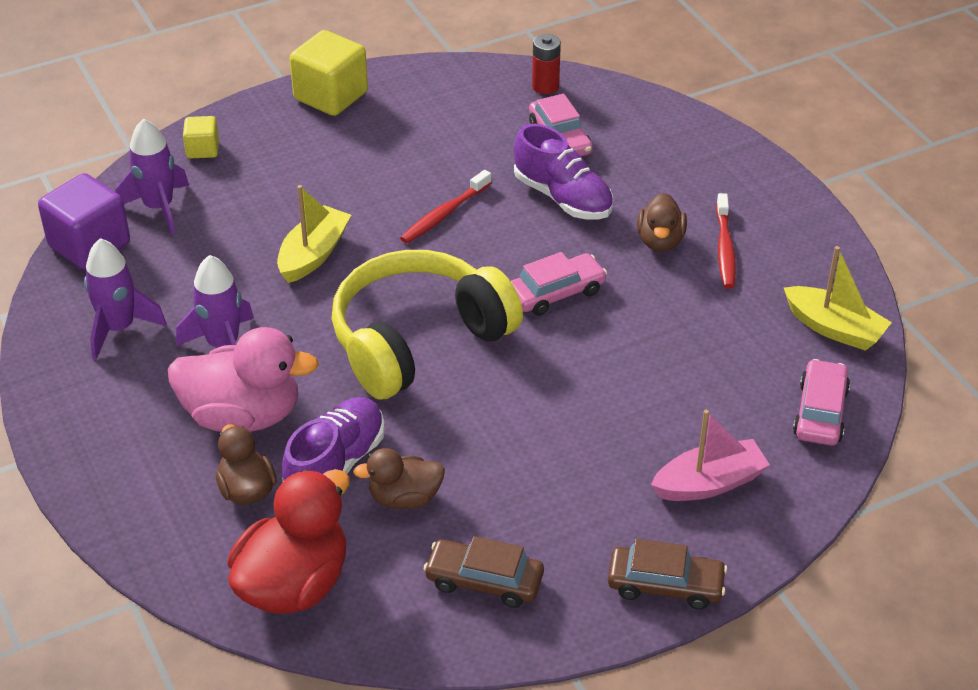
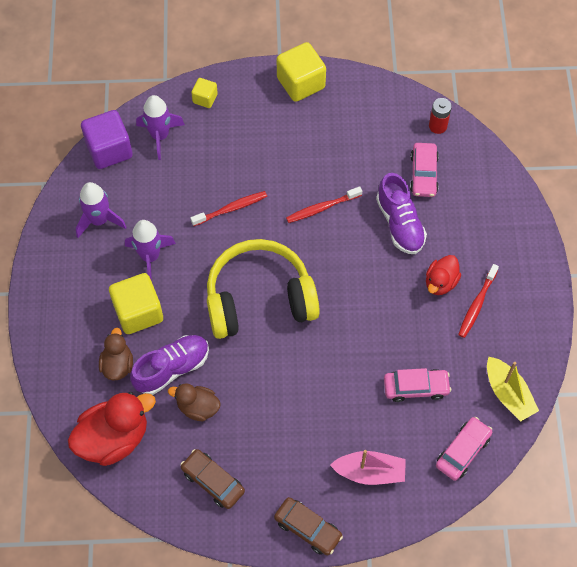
camera: 25 degrees right, 20 degrees up
(243, 415) = (138, 312): pink duck -> yellow cube
(313, 254) = (231, 209): yellow boat -> red toothbrush
(556, 293) = (356, 297): pink car -> pink car (416, 387)
(660, 241) = (440, 282): brown duck -> red duck

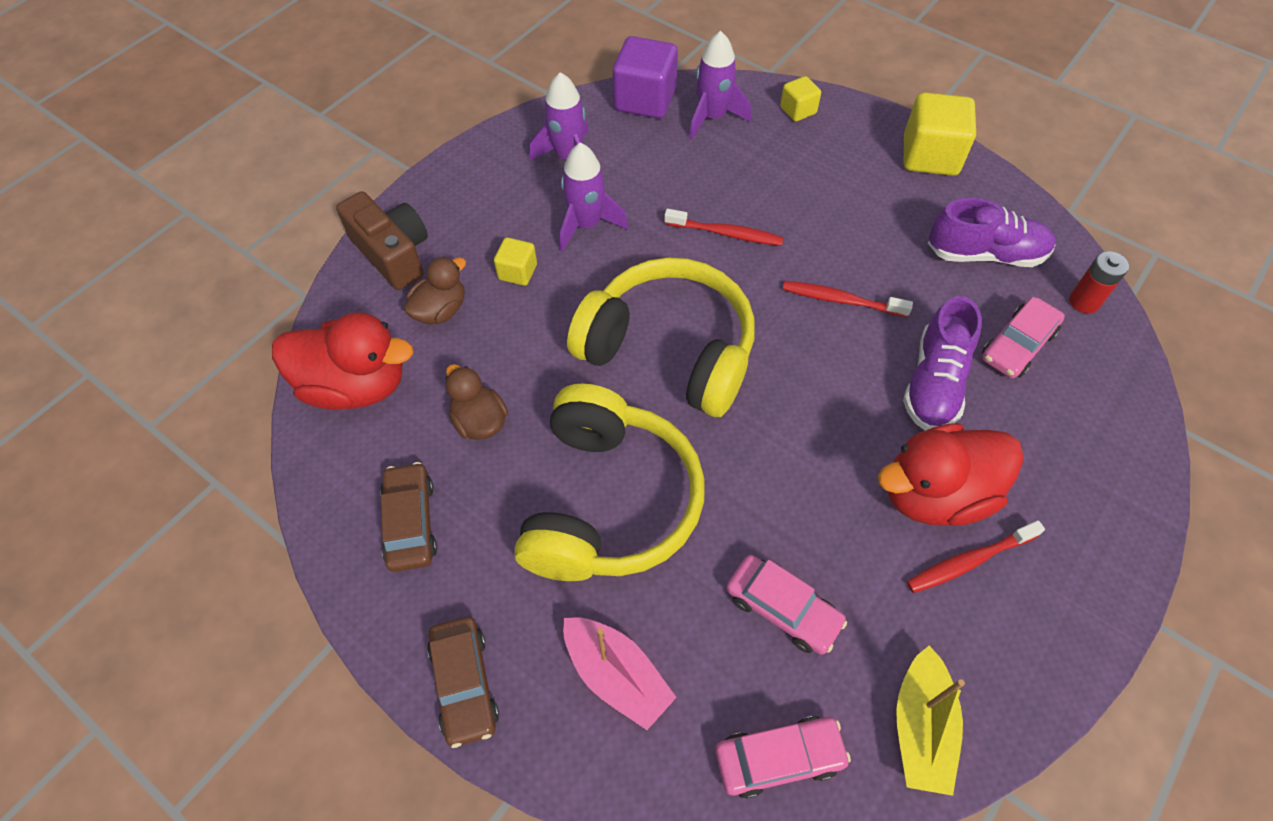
camera: 40 degrees right, 5 degrees down
(56, 352) = (393, 253): none -> brown camera
(138, 312) = (517, 272): yellow cube -> yellow cube, size x0.53
(172, 369) = (494, 356): purple shoe -> purple shoe (985, 254)
(298, 398) = (609, 502): none -> yellow headphones
(440, 282) = (935, 494): red duck -> red duck, size x1.74

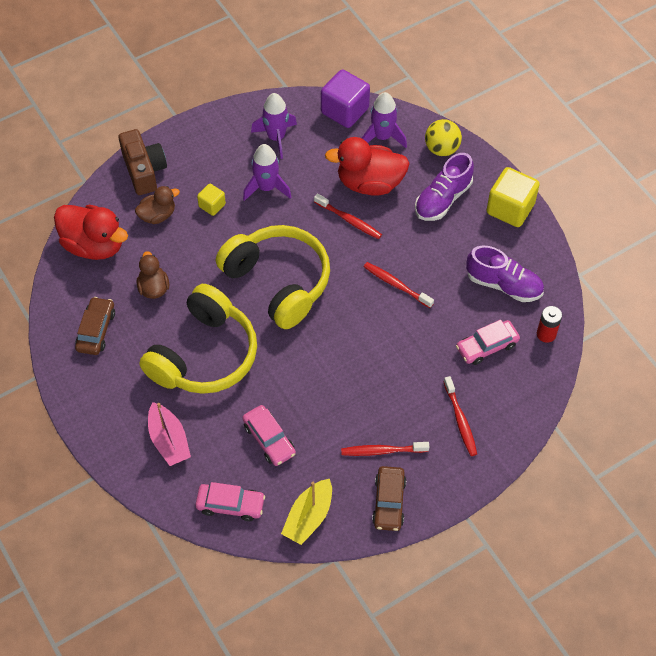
camera: 20 degrees right, 0 degrees up
(464, 683) = (93, 418): brown car -> brown car (389, 502)
(798, 110) = (441, 149): yellow cube -> yellow ball
(934, 382) = (422, 351): purple shoe -> purple shoe (443, 199)
(935, 494) = (385, 411): red duck -> red duck (369, 183)
(1051, 468) = (460, 420): none -> red toothbrush

